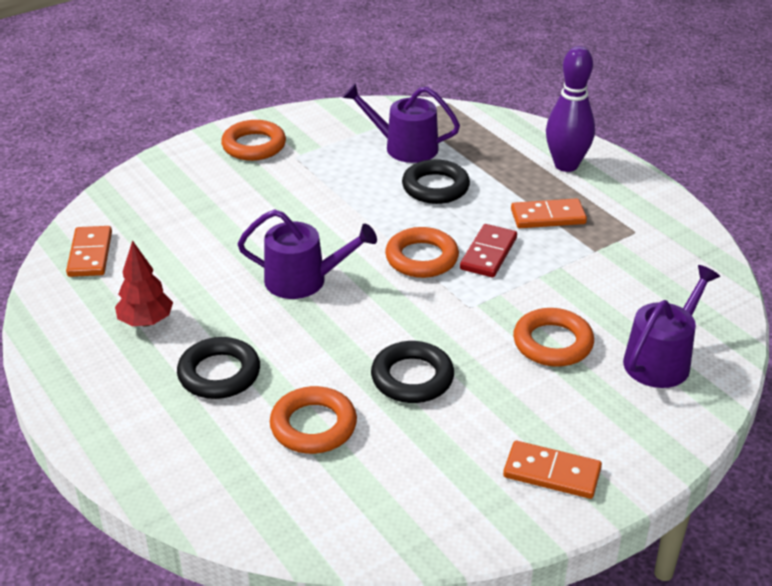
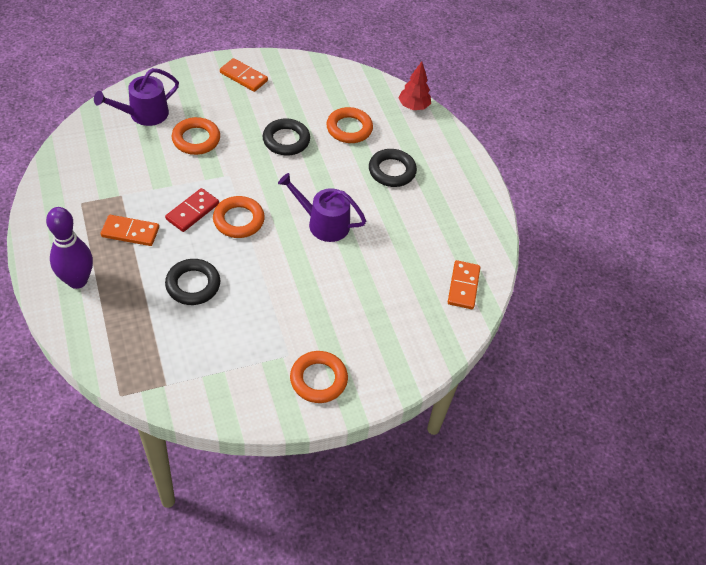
camera: 170 degrees left, 15 degrees up
(146, 322) = (429, 218): red tree -> red tree (413, 107)
(404, 147) = (192, 340): purple watering can -> none

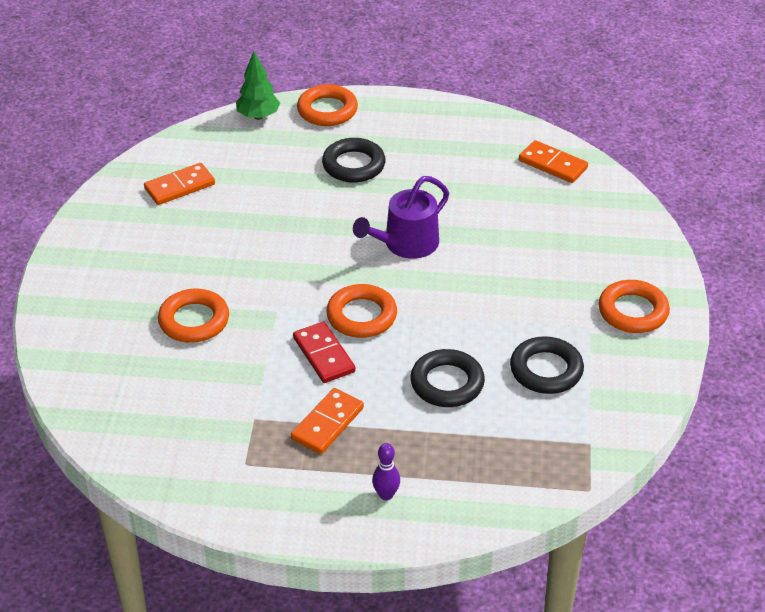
camera: 60 degrees left, 10 degrees down
(77, 280) = (386, 495): purple bowling pin -> purple bowling pin, size x0.48
(144, 114) = (110, 361): purple watering can -> none
(243, 77) = (103, 246): orange domino -> orange domino (180, 187)
(286, 140) = (248, 238): black ring -> black ring (546, 370)
(349, 128) = (262, 179): orange ring -> orange ring (327, 110)
(413, 107) = (258, 116): red tree -> green tree

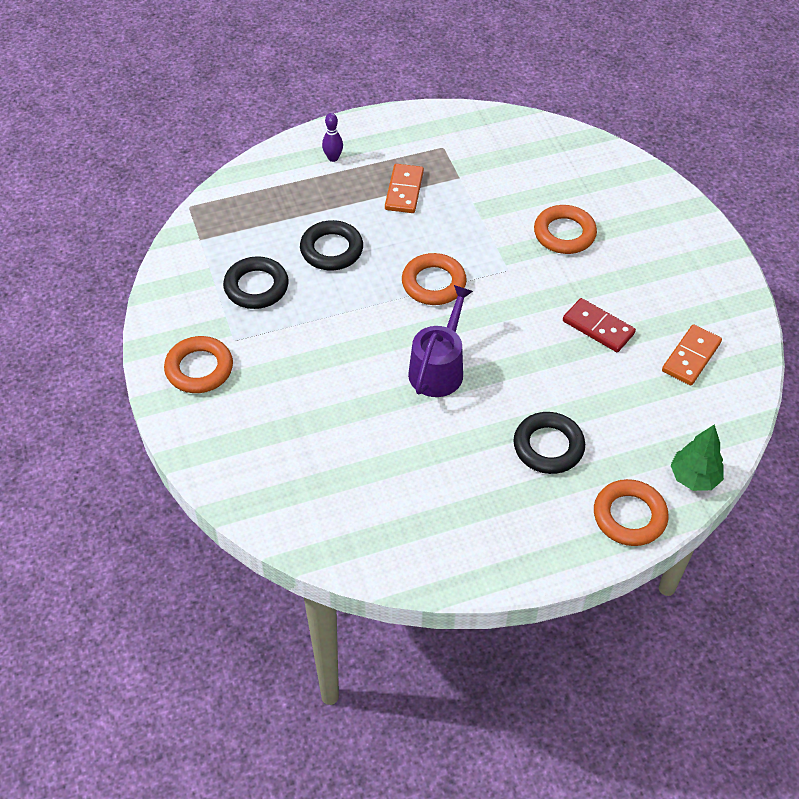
camera: 155 degrees right, 10 degrees up
(324, 355) = (442, 240): red domino -> red domino (598, 327)
(553, 164) = (342, 528): orange domino -> none

